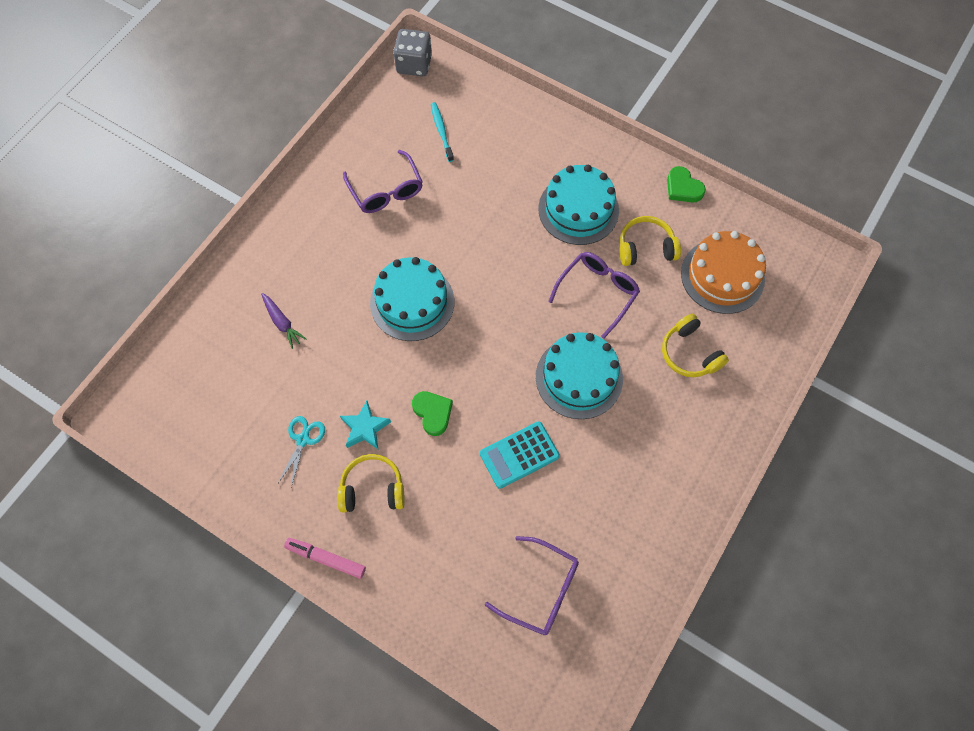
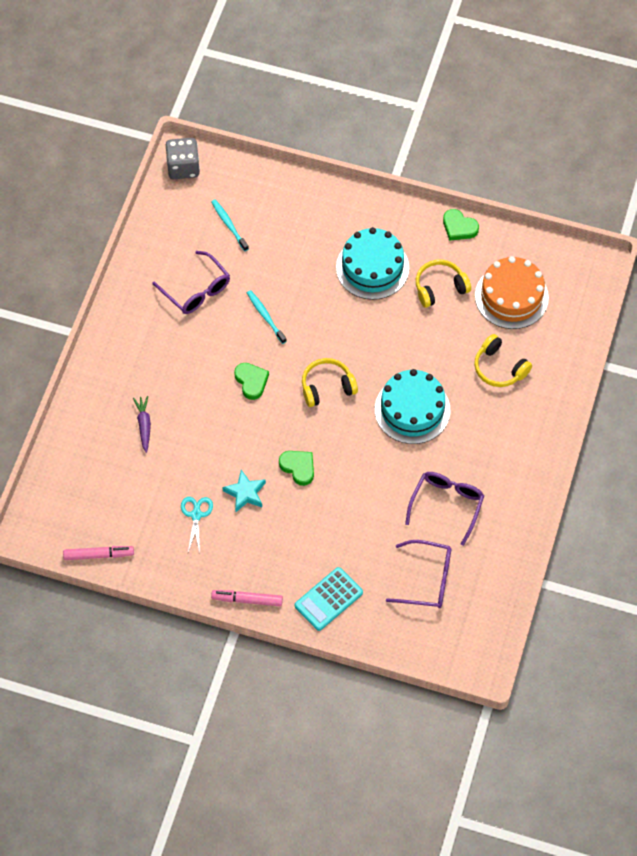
camera: 15 degrees left, 5 degrees down
(180, 459) = (98, 555): none -> pink marker
(282, 322) = (144, 425): purple carrot -> purple carrot turned 135 degrees counterclockwise
(372, 489) = (267, 538): yellow headphones -> yellow headphones (327, 387)
(412, 302) = (251, 381): turquoise cake -> green heart
(449, 235) = (265, 316): none -> turquoise toothbrush
(519, 455) = (380, 483): turquoise calculator -> turquoise calculator (328, 599)
(598, 292) = (409, 335): purple glasses -> purple glasses (447, 505)

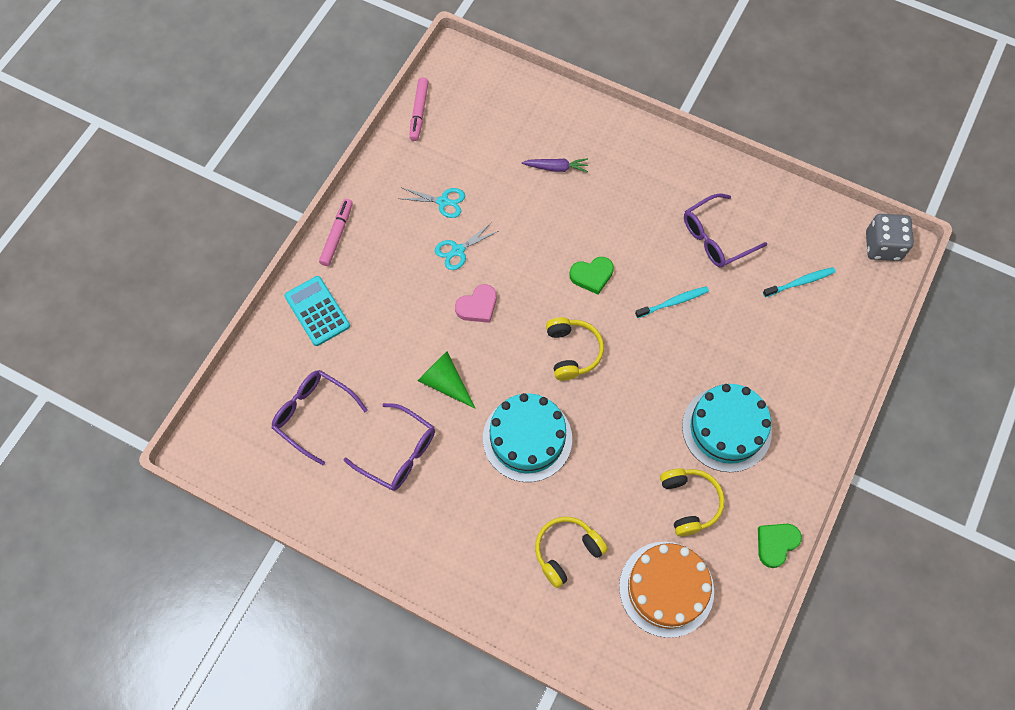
camera: 100 degrees right, 5 degrees up
(245, 493) = (458, 250): turquoise star -> turquoise scissors
(298, 467) = (477, 306): green heart -> pink heart
(375, 481) = (445, 382): none -> green cone
(427, 579) = (313, 415): purple glasses -> purple glasses turned 105 degrees clockwise

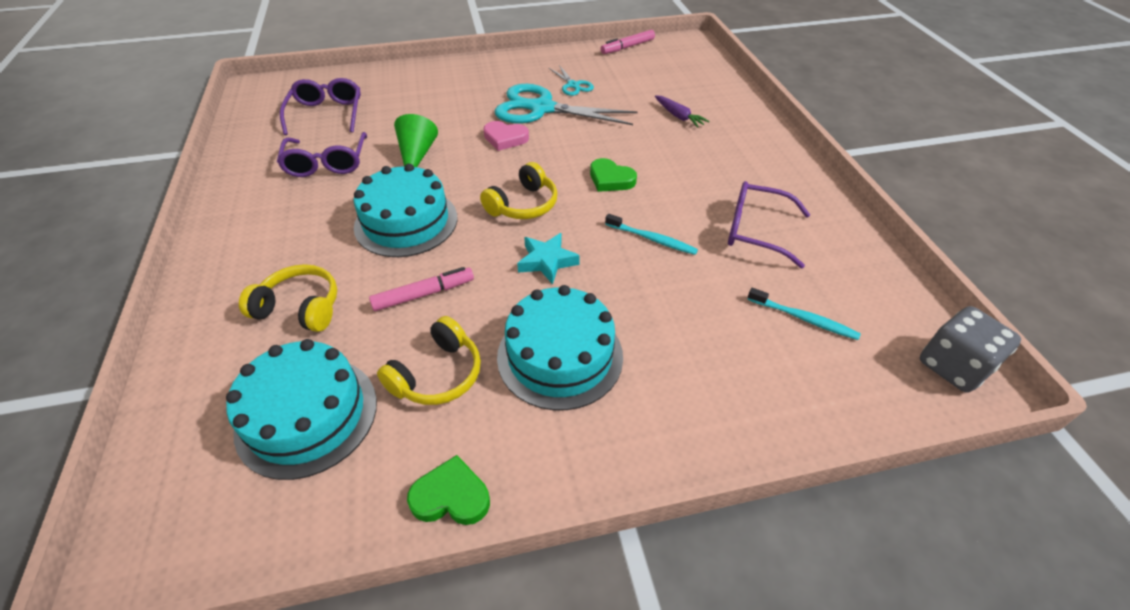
camera: 50 degrees right, 20 degrees down
(317, 311) = (416, 79): turquoise calculator -> none
(337, 235) = (487, 61): pink marker -> pink marker (423, 294)
(458, 250) = (542, 109): turquoise scissors -> turquoise scissors, size x2.10
(643, 378) = (547, 261): none -> turquoise star
(666, 589) = (307, 415): orange cake -> turquoise cake

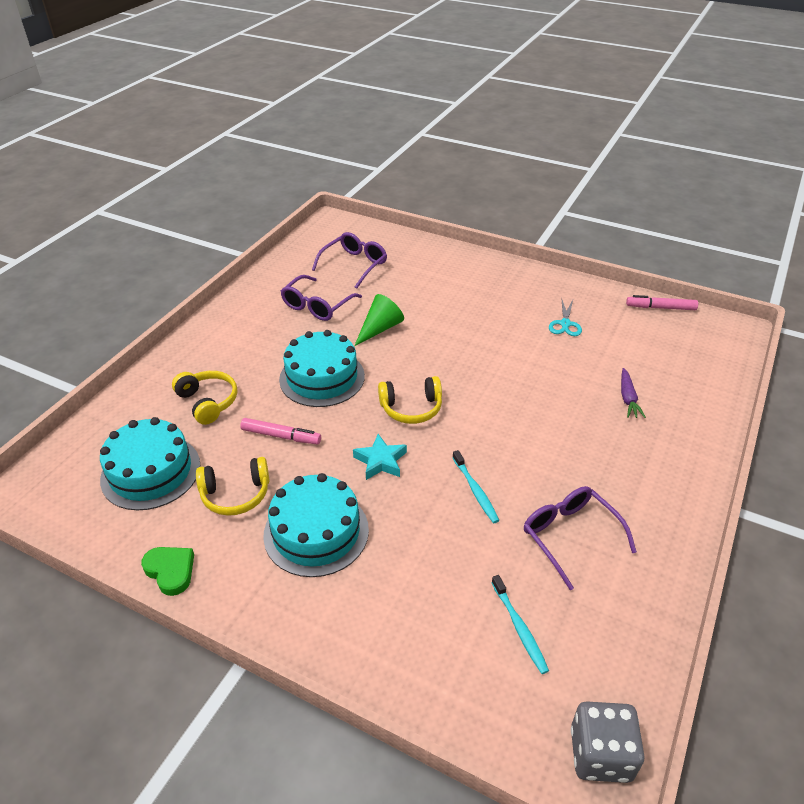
camera: 40 degrees right, 5 degrees down
(505, 138) = (457, 346): pink heart -> none
(542, 109) = (514, 334): turquoise scissors -> none
(610, 179) = (500, 424): green heart -> none

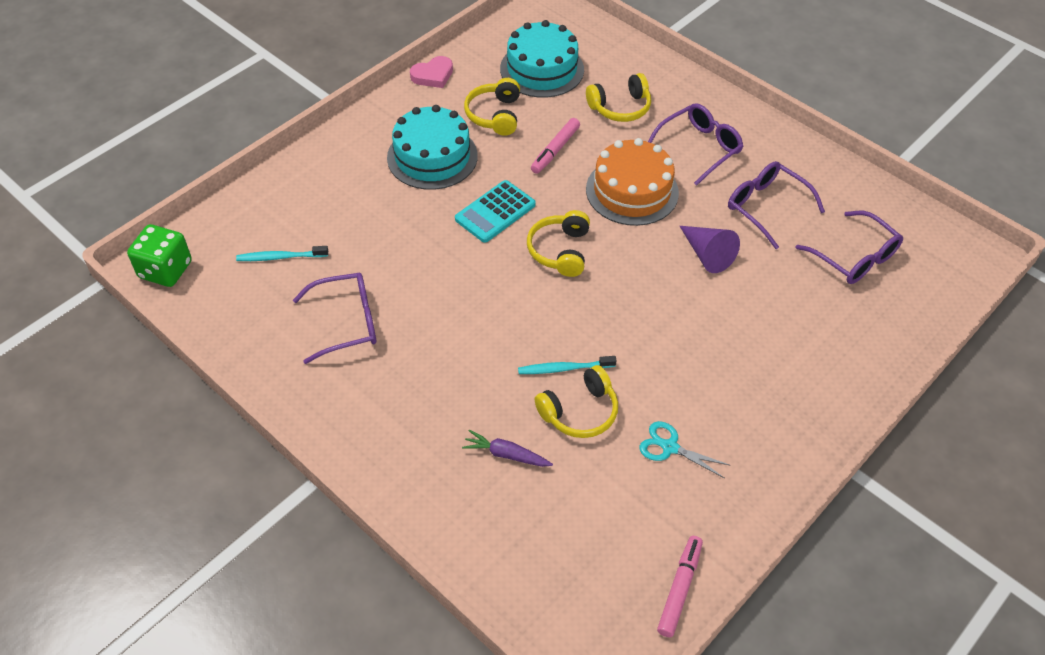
camera: 105 degrees right, 10 degrees up
(170, 571) = (433, 75): green heart -> pink heart
(255, 346) = (699, 148): none -> purple glasses
(322, 377) = (632, 191): turquoise cake -> orange cake
(380, 328) = (707, 254): green cone -> purple cone
(380, 461) = (495, 212): turquoise star -> turquoise calculator
(475, 491) = (429, 270): turquoise toothbrush -> turquoise toothbrush (564, 368)
(565, 369) = (579, 411): none -> yellow headphones
(600, 754) = (165, 270): grey dice -> green dice

